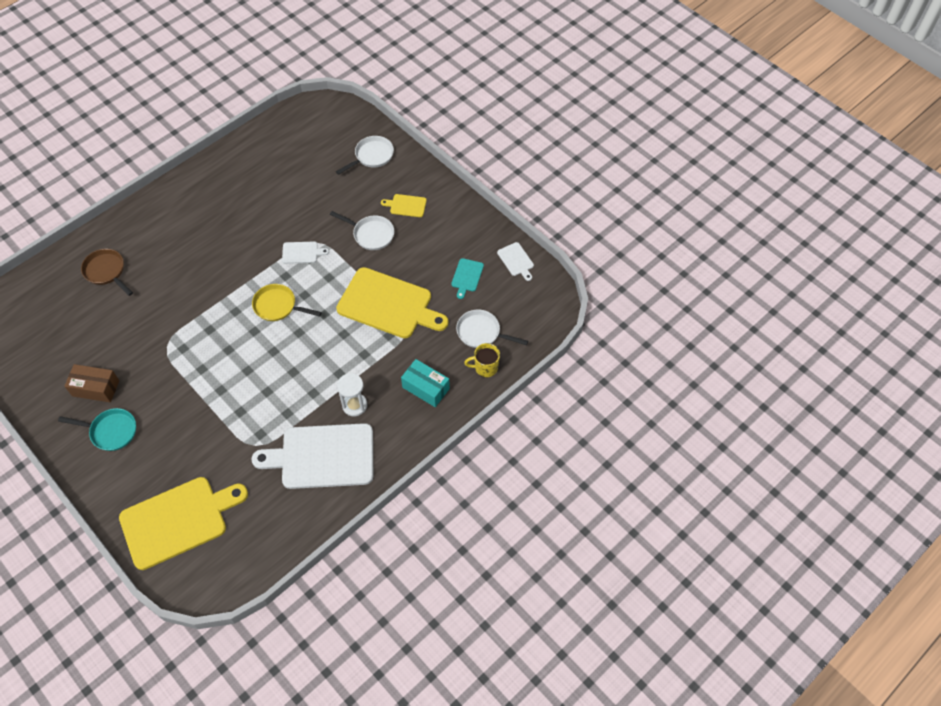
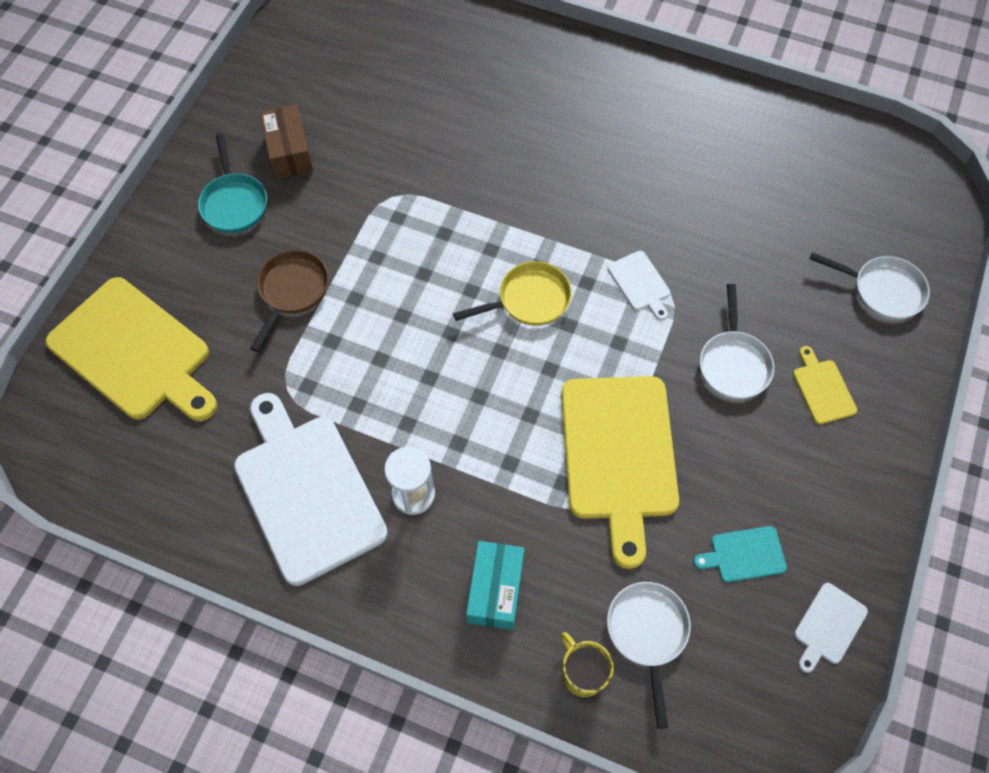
camera: 65 degrees right, 5 degrees up
(106, 271) = (469, 68): brown pan -> brown pan (292, 291)
(278, 306) = (529, 299): yellow pan -> yellow pan turned 75 degrees clockwise

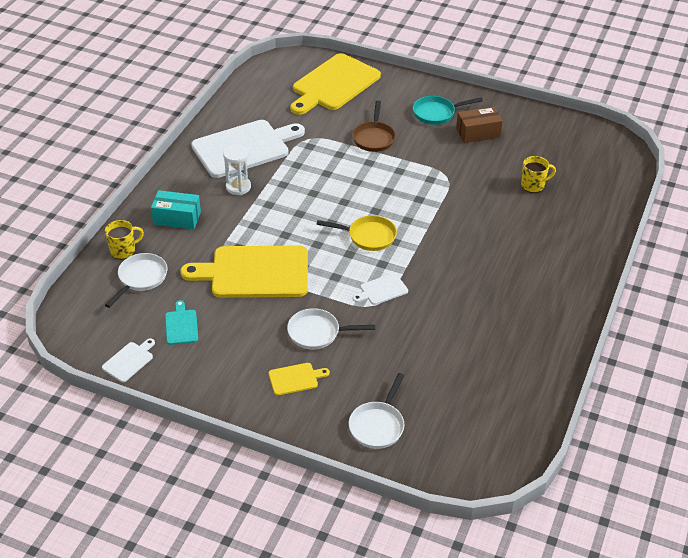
camera: 90 degrees right, 20 degrees down
(292, 291) = (374, 138): brown pan -> brown pan turned 75 degrees clockwise
(414, 95) = (533, 185): none -> yellow mug
(529, 299) = (368, 236): yellow pan -> yellow pan turned 60 degrees counterclockwise
(647, 633) = (141, 278): white pan -> white pan turned 60 degrees counterclockwise
(828, 626) = (129, 361): white cutting board -> white cutting board turned 90 degrees clockwise

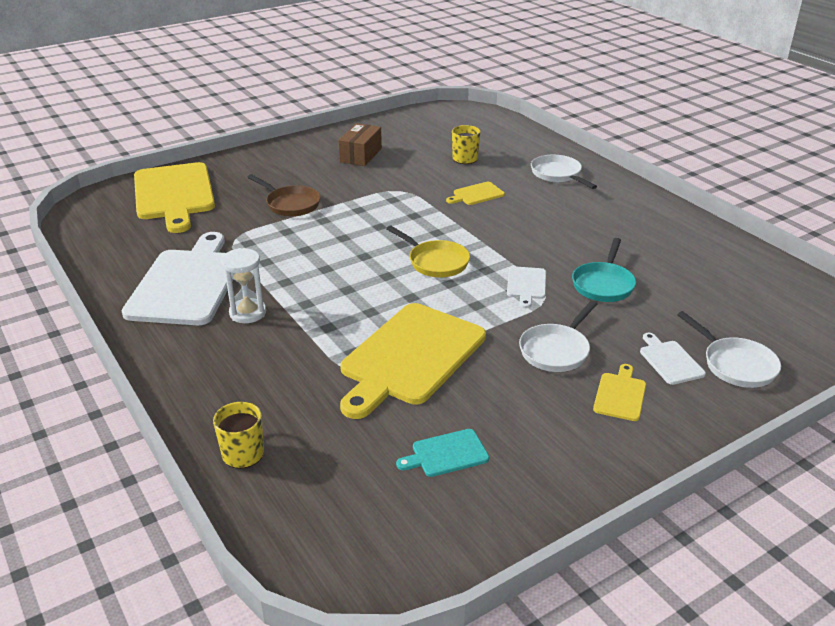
camera: 55 degrees left, 10 degrees down
(129, 361) = (472, 533): white cutting board -> white cutting board (670, 361)
(141, 278) = (317, 457): white pan -> white pan (558, 175)
(177, 218) = (240, 380): turquoise box -> none
(181, 325) = (446, 454): turquoise cutting board -> turquoise cutting board turned 45 degrees counterclockwise
(368, 236) = (435, 262): yellow pan -> yellow pan turned 90 degrees clockwise
(436, 113) = (304, 162): turquoise pan -> turquoise pan (603, 284)
(482, 215) = (476, 194): none -> yellow cutting board

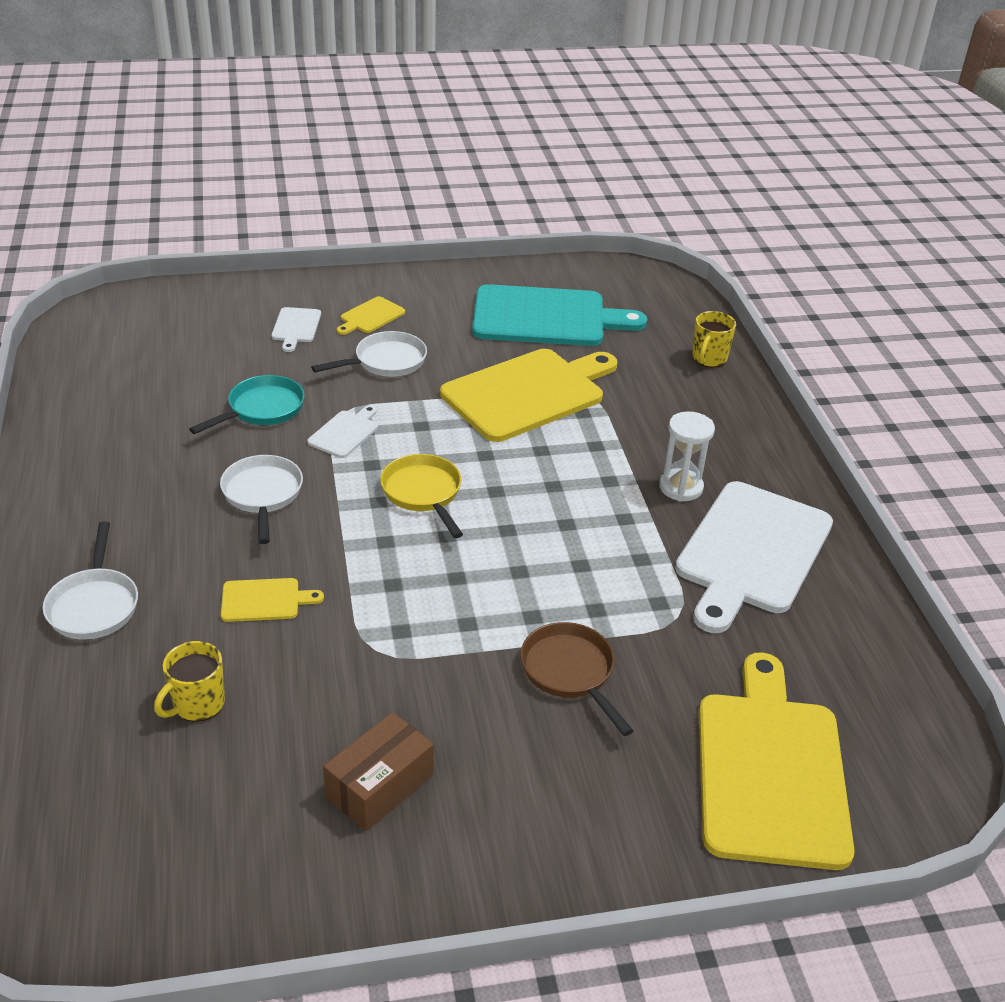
camera: 160 degrees left, 5 degrees up
(446, 454) = (546, 317): turquoise cutting board -> turquoise cutting board, size x2.31
(735, 365) = (245, 310): white pan -> white pan (262, 495)

